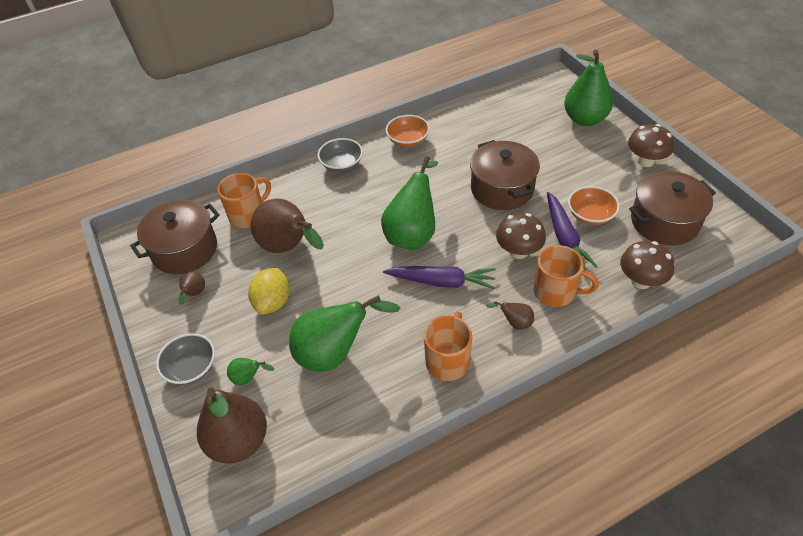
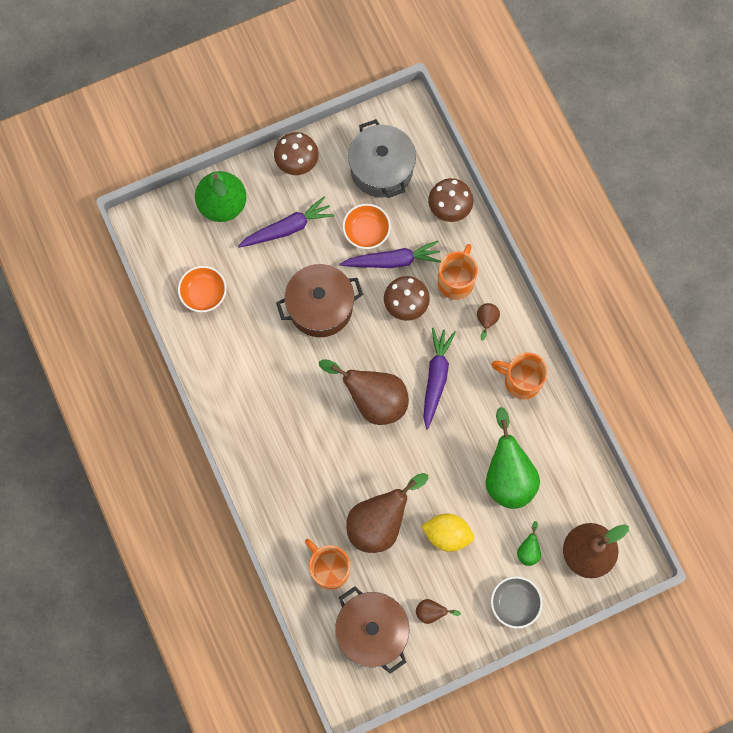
camera: 90 degrees left, 25 degrees up
(341, 164) = (261, 470): grey bowl -> none
(408, 140) = (231, 396): orange bowl -> orange bowl (204, 293)
(413, 234) = (373, 400): green pear -> brown pear
(575, 160) = (287, 228): none -> purple carrot
(664, 221) = (381, 169): brown pot -> grey pot

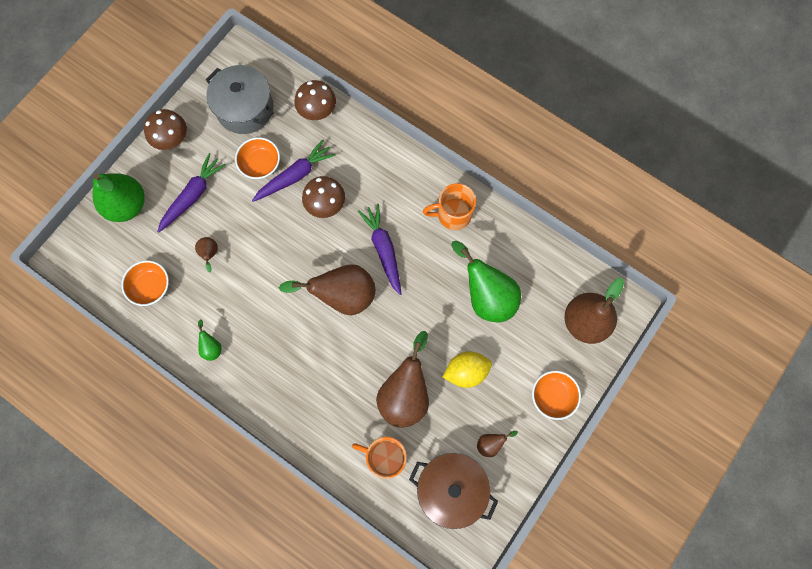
camera: 30 degrees left, 0 degrees up
(320, 307) = (256, 244): brown pot -> none
(456, 281) = (355, 164): orange mug -> none
(486, 321) = (398, 183): brown pear -> brown pear (210, 254)
(514, 603) = (553, 396): grey bowl -> orange bowl
(528, 550) = (538, 347): green pear -> green pear (211, 347)

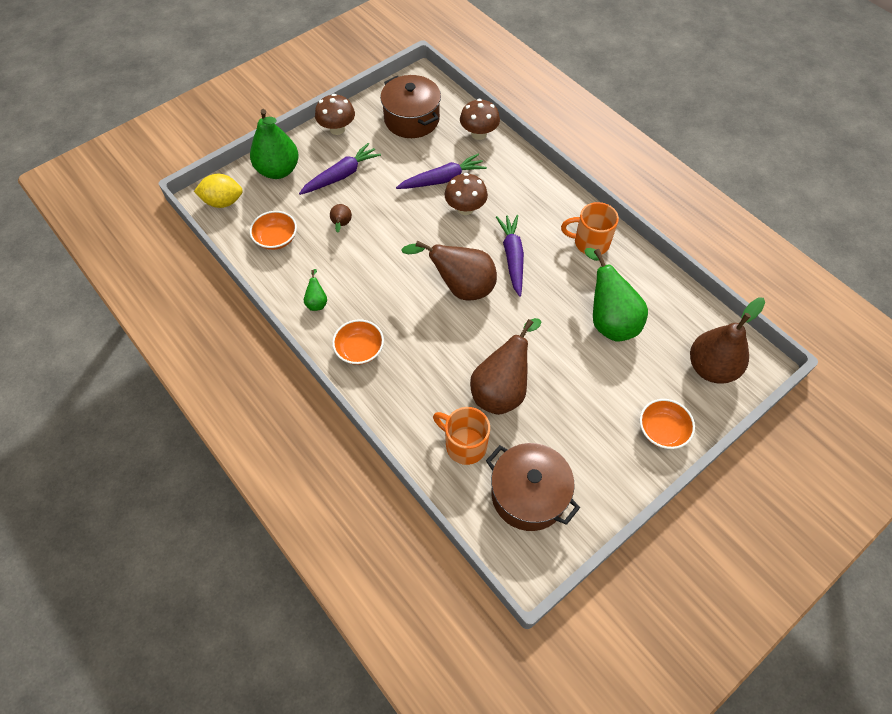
camera: 15 degrees right, 15 degrees down
(245, 109) = (411, 119): grey pot -> brown pot
(260, 164) = (412, 164): orange bowl -> orange bowl (359, 350)
(466, 371) = (571, 384): yellow lemon -> yellow lemon (223, 202)
(491, 443) = (583, 460): brown pear -> none

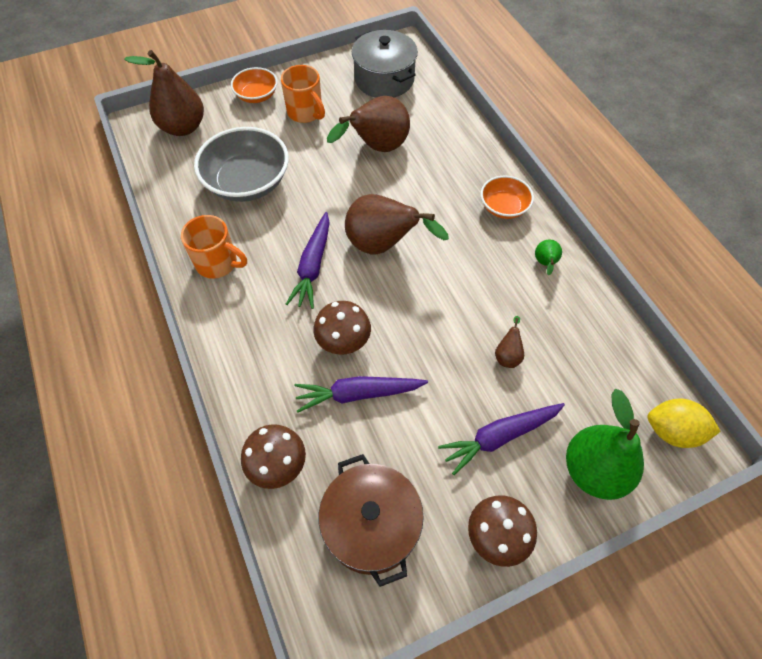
camera: 165 degrees left, 0 degrees up
(276, 239) = (593, 354): orange bowl -> none
(464, 445) = (424, 117): orange mug -> orange mug (305, 113)
(528, 495) = (384, 79): brown pot -> grey pot
(609, 320) = (247, 182): green pear -> grey bowl

